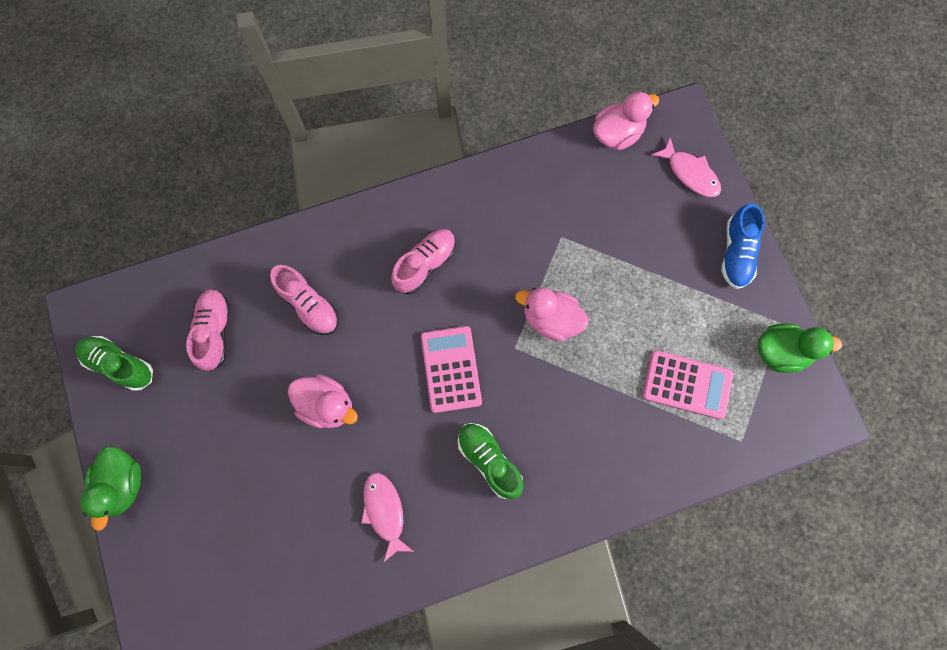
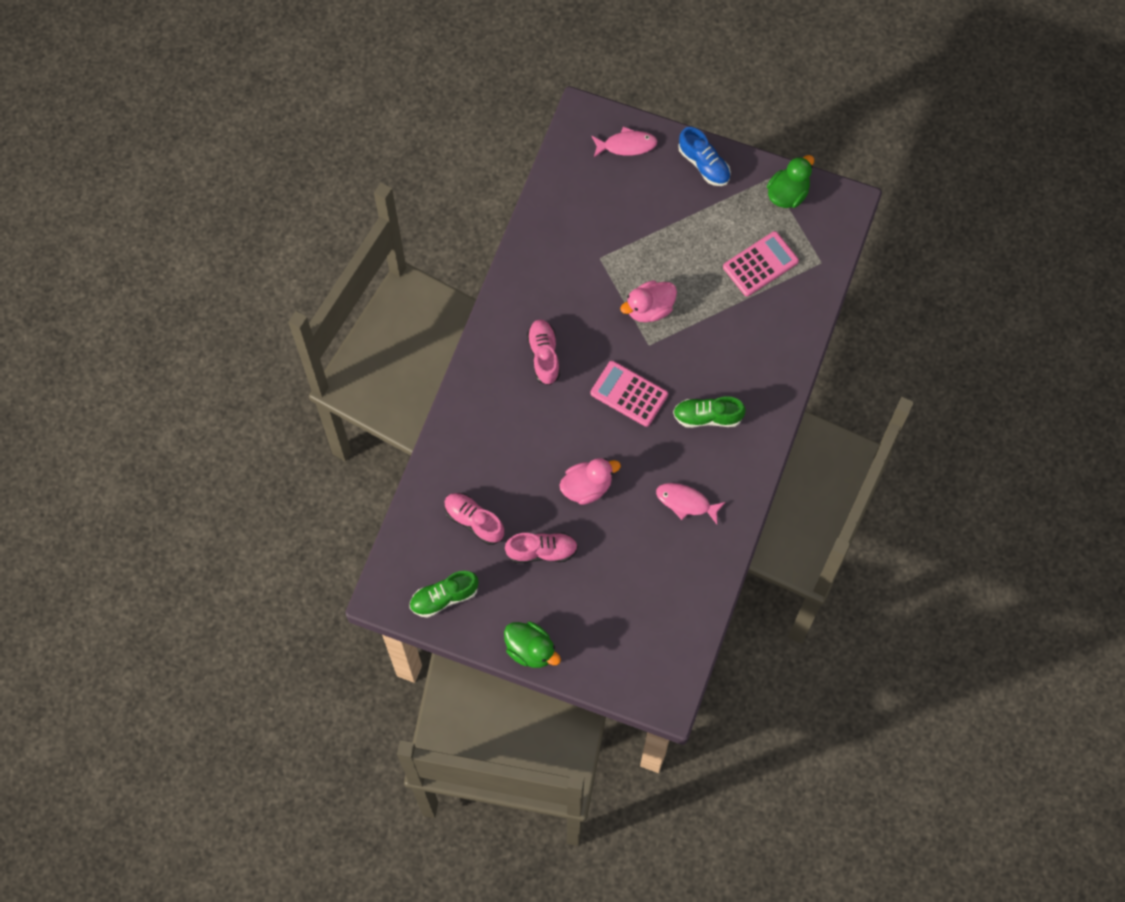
camera: 50 degrees left, 5 degrees down
(309, 305) = (508, 448): pink shoe -> pink shoe (542, 551)
(617, 134) = (559, 165): pink duck -> none

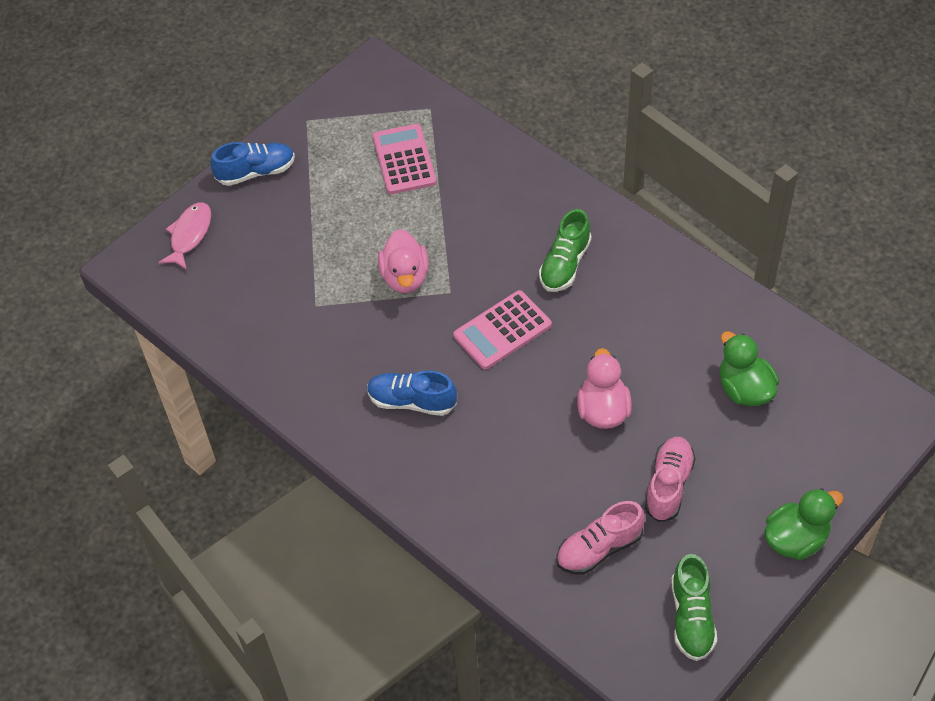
camera: 65 degrees left, 15 degrees down
(544, 355) = (412, 401): pink shoe -> blue shoe
(686, 502) = (662, 317): pink fish -> none
(788, 193) = (334, 111): green duck -> green duck (744, 389)

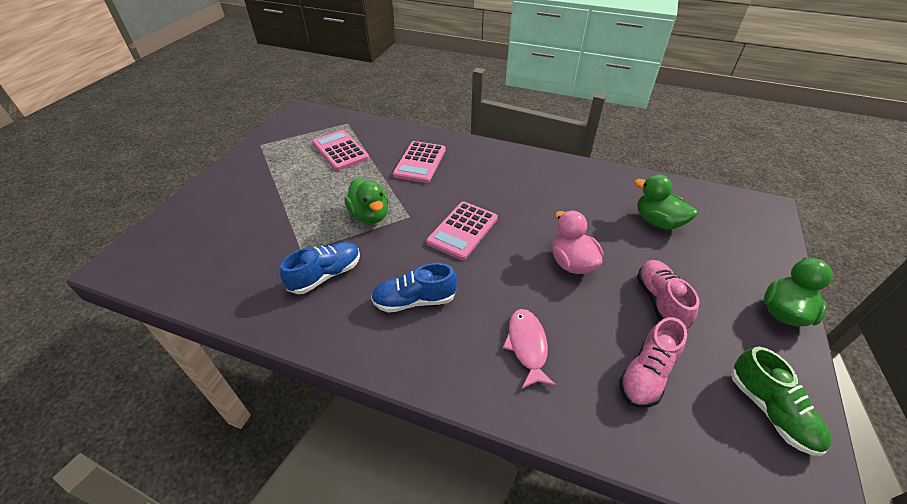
camera: 25 degrees left, 10 degrees down
(189, 235) = (175, 230): pink fish -> pink fish (527, 346)
(256, 172) = (227, 179): blue shoe -> blue shoe (326, 275)
(405, 277) = (370, 215): pink duck -> green duck
(498, 209) = (420, 162): none -> pink calculator
(565, 264) = (484, 181): green shoe -> none

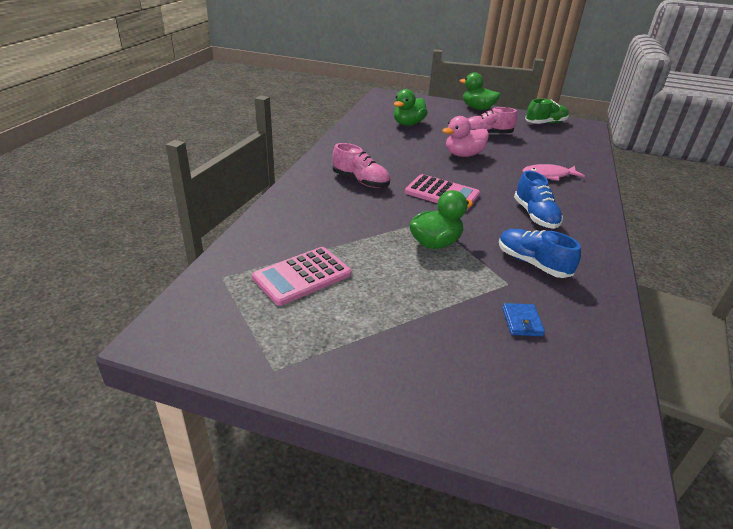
camera: 95 degrees left, 10 degrees down
(253, 250) = (522, 322): none -> blue wallet
(420, 162) = (332, 215): pink calculator -> none
(646, 374) = (544, 145): pink shoe -> pink shoe (360, 181)

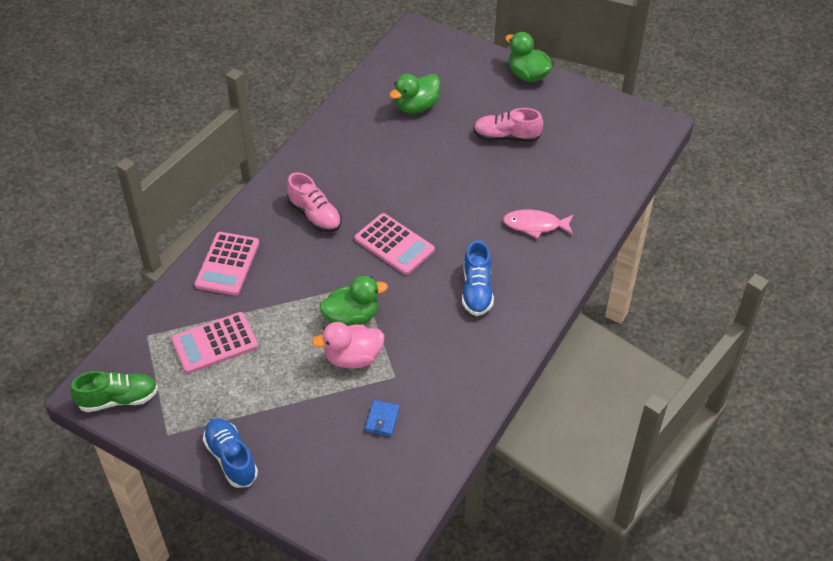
camera: 15 degrees right, 15 degrees up
(292, 216) = (227, 264): none -> pink calculator
(463, 155) = (454, 177): pink duck -> pink duck (353, 358)
(532, 263) = (432, 355): blue shoe -> blue shoe (231, 458)
(545, 123) = (602, 117): green shoe -> green shoe (118, 399)

